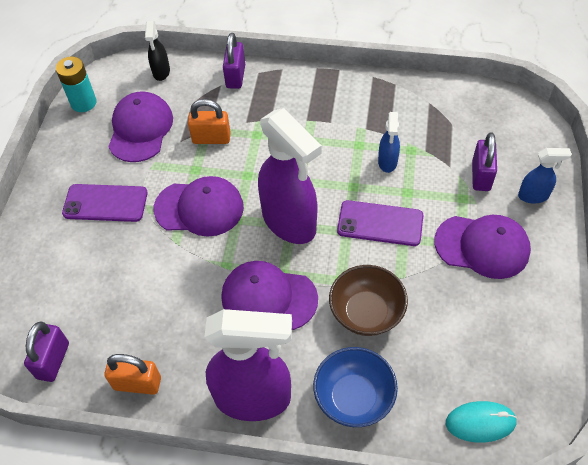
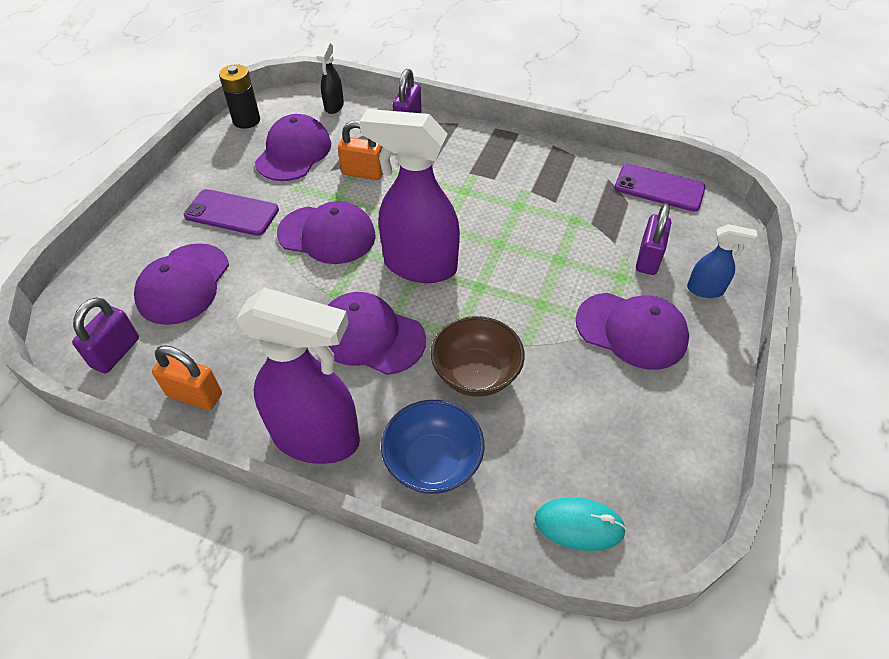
camera: 10 degrees right, 5 degrees down
(83, 103) = (246, 120): turquoise battery -> black battery
(88, 283) = (183, 284): none -> purple cap
(289, 222) = (419, 266): purple spray bottle -> purple spray bottle turned 135 degrees clockwise
(380, 223) = (519, 285): purple phone -> purple phone (659, 188)
(387, 162) = (545, 227): blue spray bottle -> none

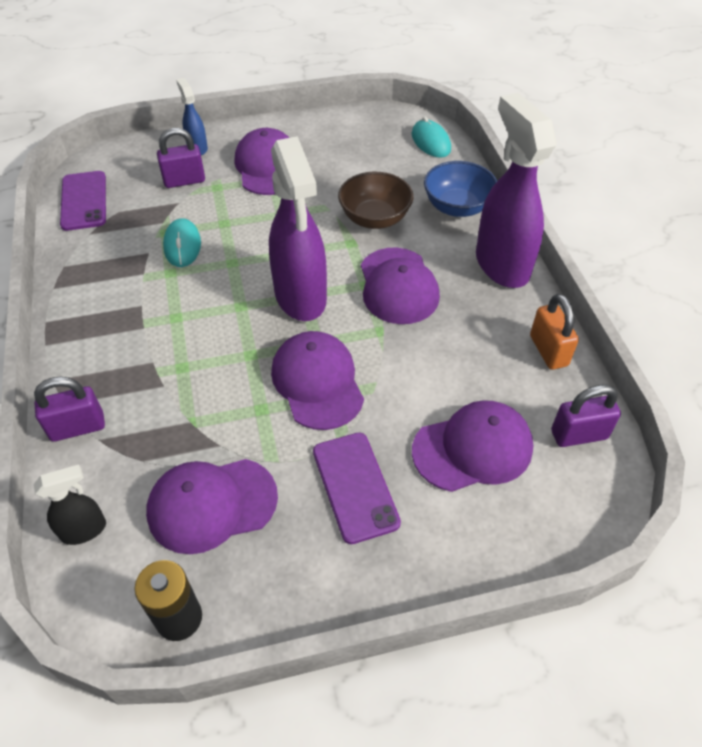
camera: 125 degrees left, 0 degrees up
(363, 173) = (203, 412): orange padlock -> none
(548, 223) = (182, 245): none -> turquoise mouse

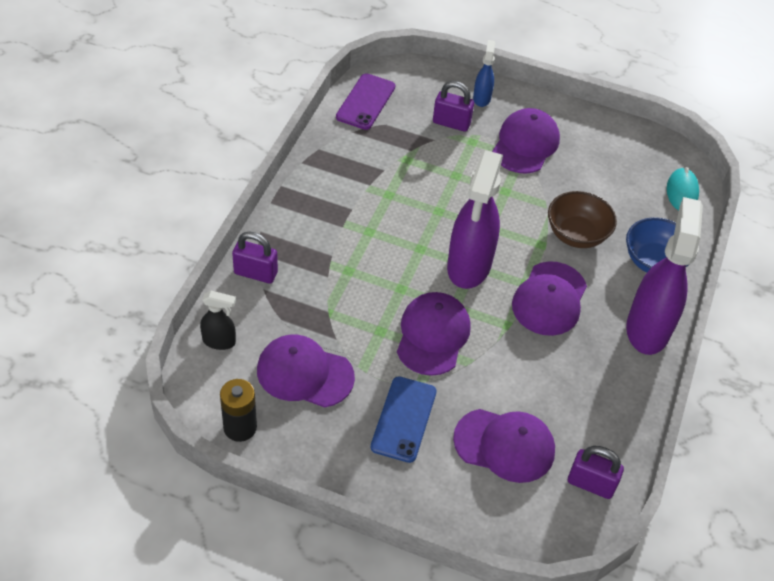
camera: 30 degrees right, 0 degrees up
(182, 245) = (412, 177): turquoise mouse -> none
(355, 486) = (404, 419): purple phone -> blue phone
(548, 351) = (624, 414): orange padlock -> none

